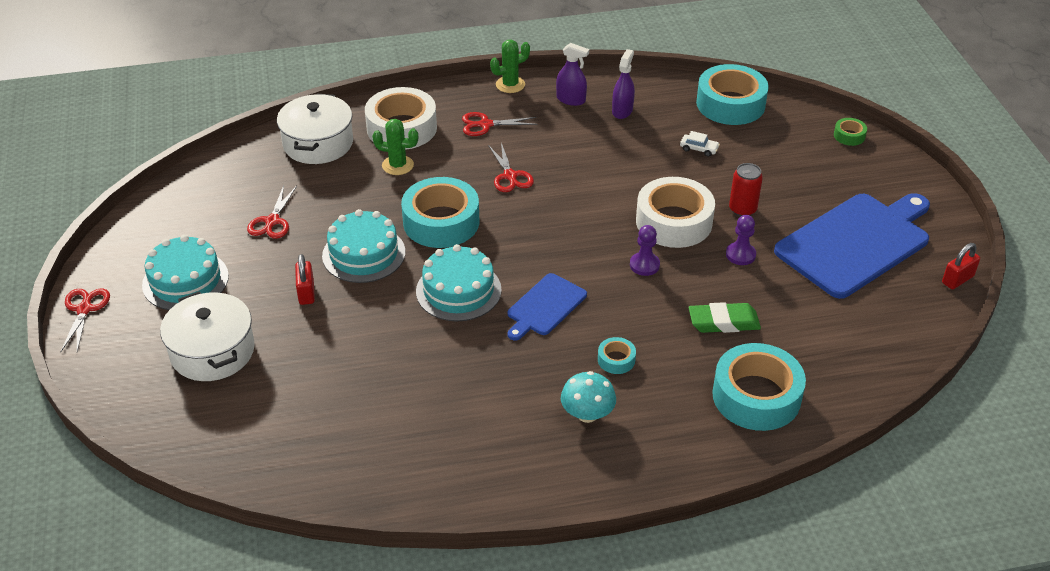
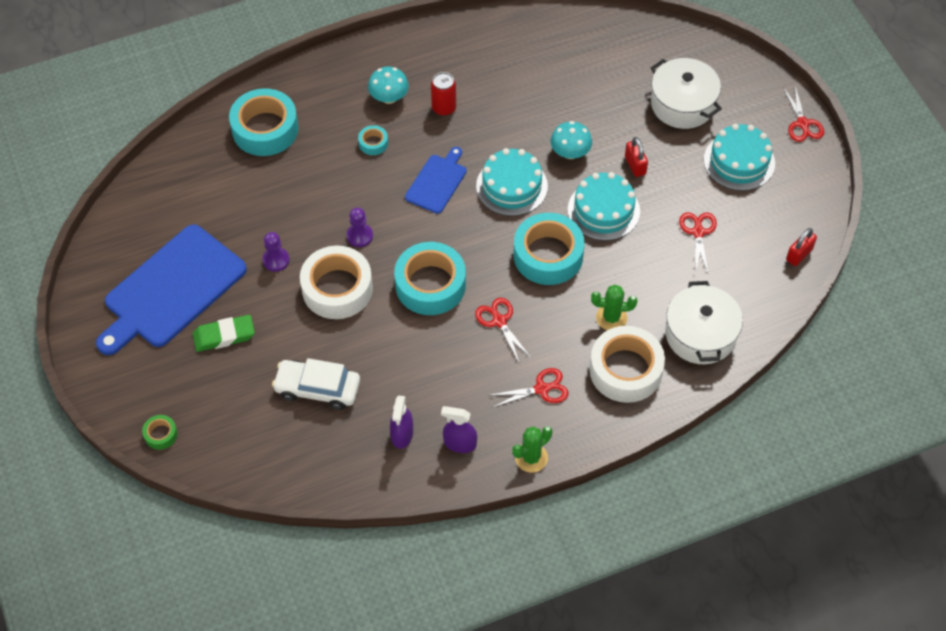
camera: 170 degrees right, 15 degrees up
(376, 316) = (570, 152): none -> turquoise mushroom
(699, 149) = (317, 389): white car -> white car, size x2.16
(723, 322) = (290, 189): green eraser -> green eraser (224, 336)
(730, 104) = (285, 465): turquoise tape -> turquoise tape (430, 285)
(742, 209) = (274, 314): red can -> red can (444, 108)
(957, 279) = (88, 262): red padlock -> red padlock (799, 254)

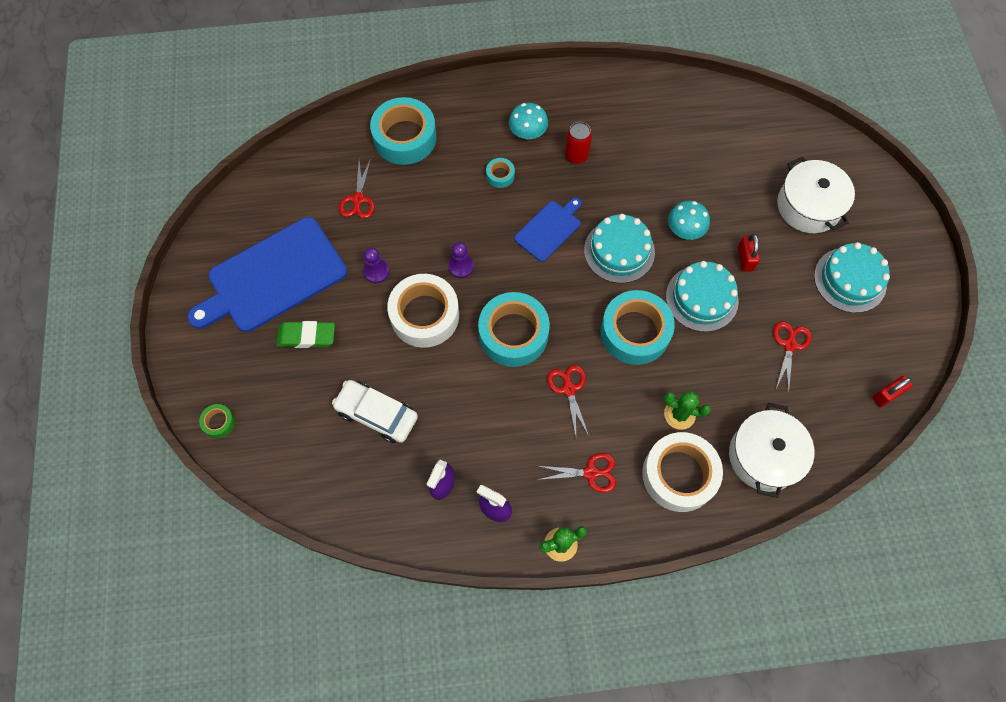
camera: 15 degrees right, 10 degrees up
(802, 124) = (924, 255): red scissors -> red scissors (358, 199)

